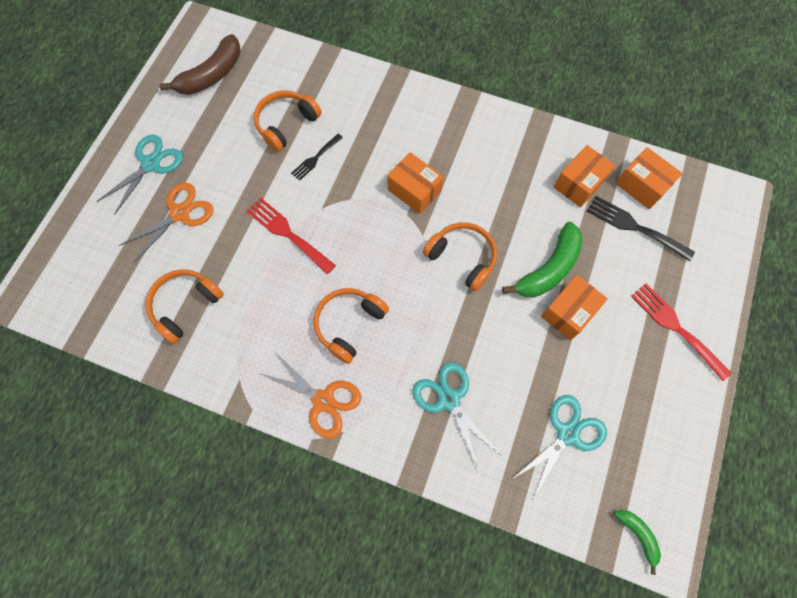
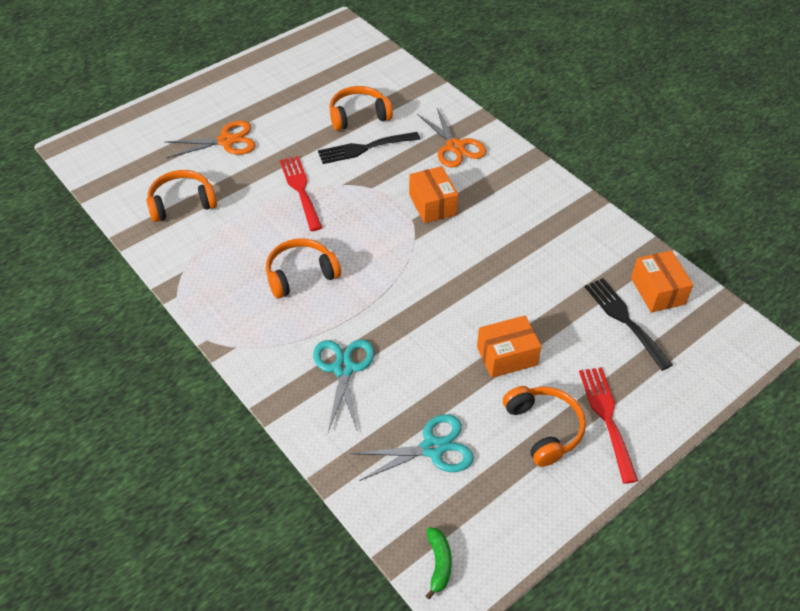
camera: 30 degrees right, 20 degrees down
(151, 164) = (230, 100): turquoise scissors -> none
(211, 75) = (324, 61): brown banana -> none
(315, 158) = (364, 148): black fork -> black fork, size x1.63
(323, 400) = (237, 317): orange scissors -> orange scissors (455, 147)
(462, 258) = (437, 271): orange headphones -> orange headphones (544, 428)
(548, 269) = (512, 314): green banana -> none
(579, 183) = (593, 263): orange box -> none

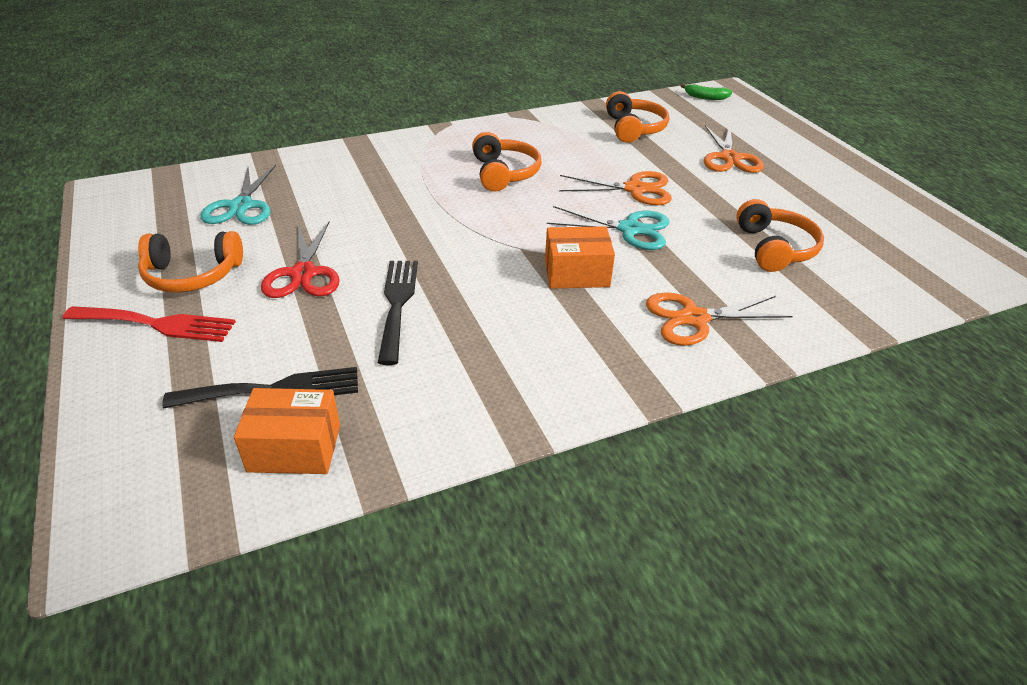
camera: 105 degrees right, 10 degrees down
(300, 189) = (635, 189): red fork -> orange scissors
(343, 368) = (370, 178): turquoise scissors -> turquoise scissors (630, 229)
(364, 148) = (703, 241): black fork -> black fork (397, 304)
(439, 563) = (136, 189): green banana -> green banana (705, 97)
(506, 356) = (303, 274): orange box -> red scissors

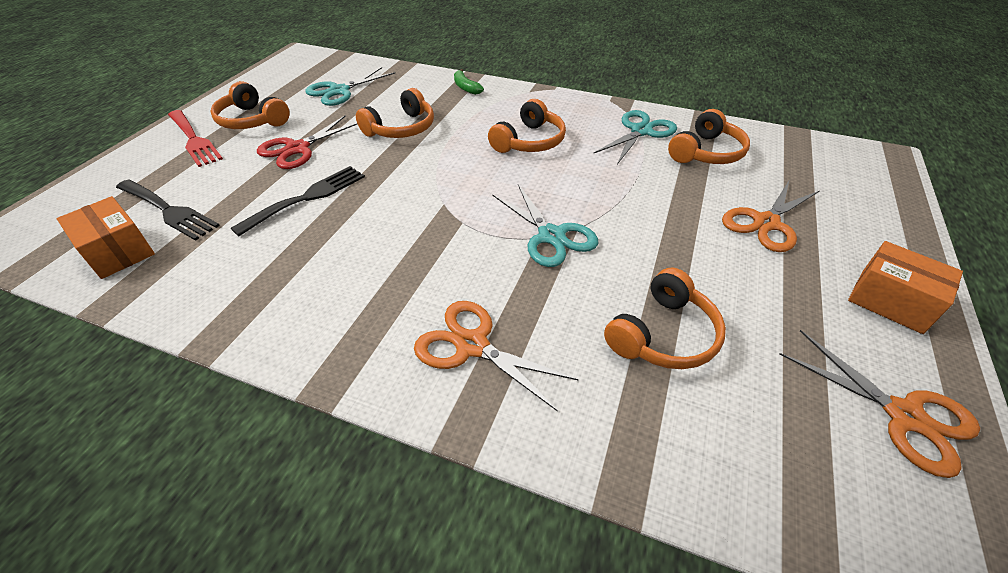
camera: 45 degrees right, 5 degrees up
(376, 211) = (401, 128): none -> orange headphones
(570, 131) = (641, 131): none -> turquoise scissors
(576, 273) = (448, 246): orange box -> orange box (890, 301)
(635, 189) = (615, 205): orange scissors -> orange scissors (904, 416)
(705, 97) = (840, 154): green banana -> green banana (466, 87)

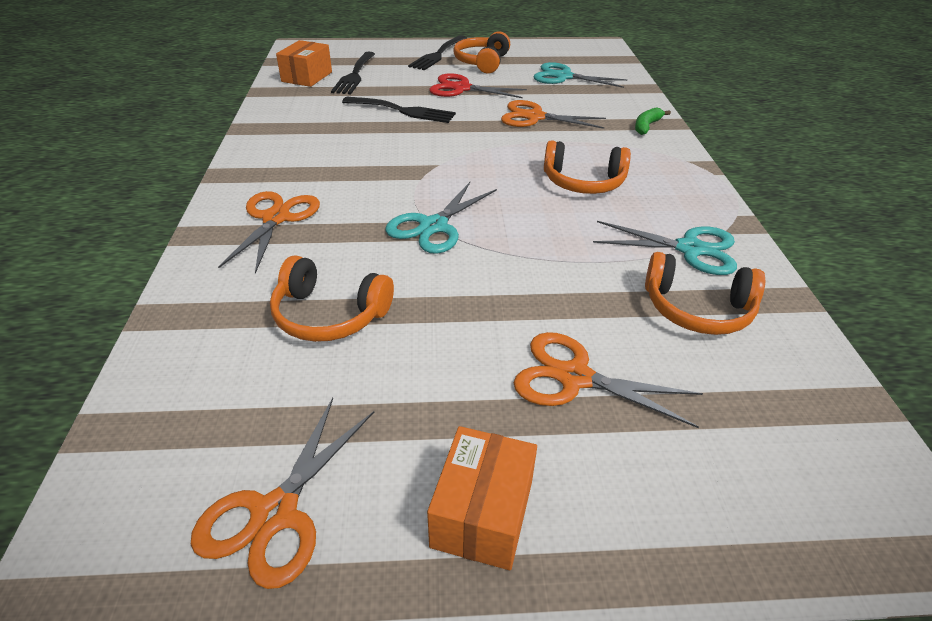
camera: 65 degrees right, 5 degrees down
(194, 140) = (438, 54): red fork -> black fork
(401, 128) = (534, 117): orange headphones -> orange scissors

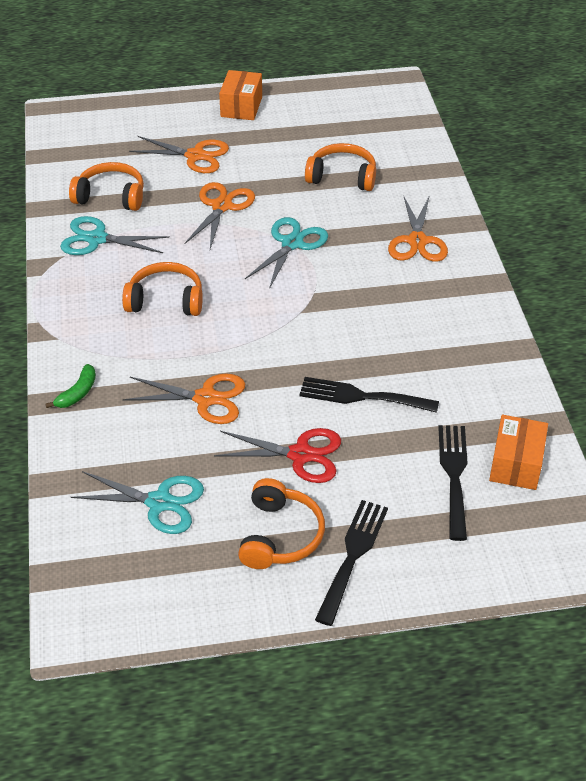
camera: 175 degrees right, 5 degrees up
(275, 513) = (328, 101): orange scissors -> orange scissors (222, 206)

